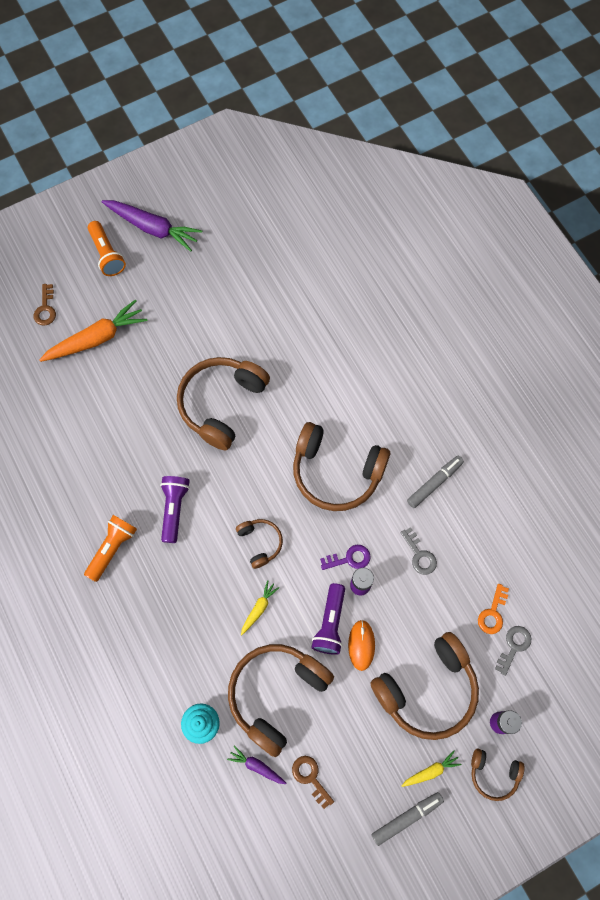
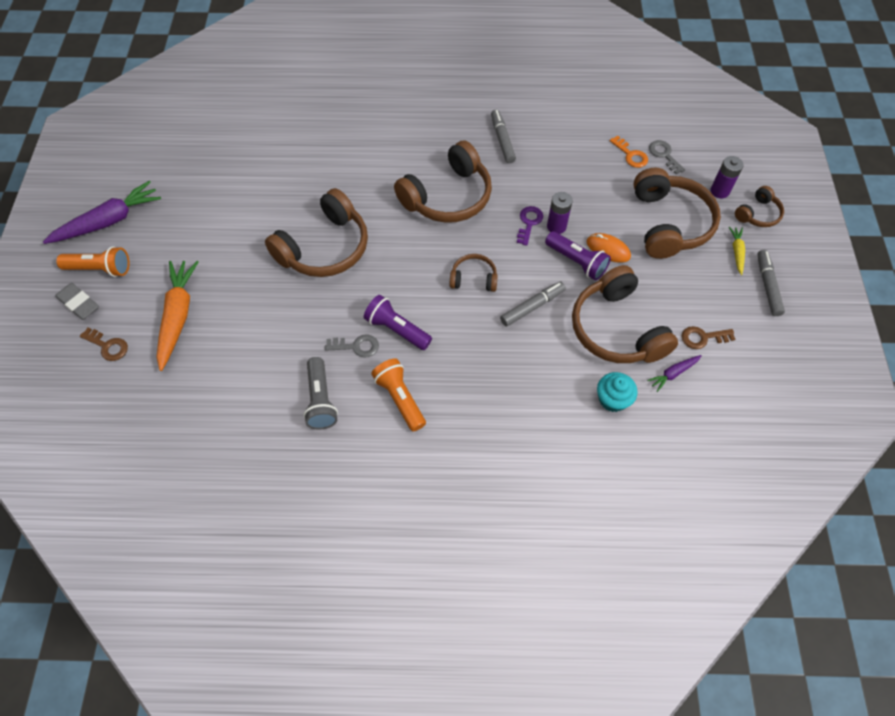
camera: 60 degrees left, 10 degrees down
(70, 262) = (78, 303): none -> grey eraser
(80, 489) = (321, 400): none -> grey flashlight
(221, 404) = (324, 248): brown headphones -> brown headphones turned 105 degrees counterclockwise
(259, 608) = (532, 307): yellow carrot -> grey marker
(419, 555) = (555, 177): grey key -> grey key (356, 346)

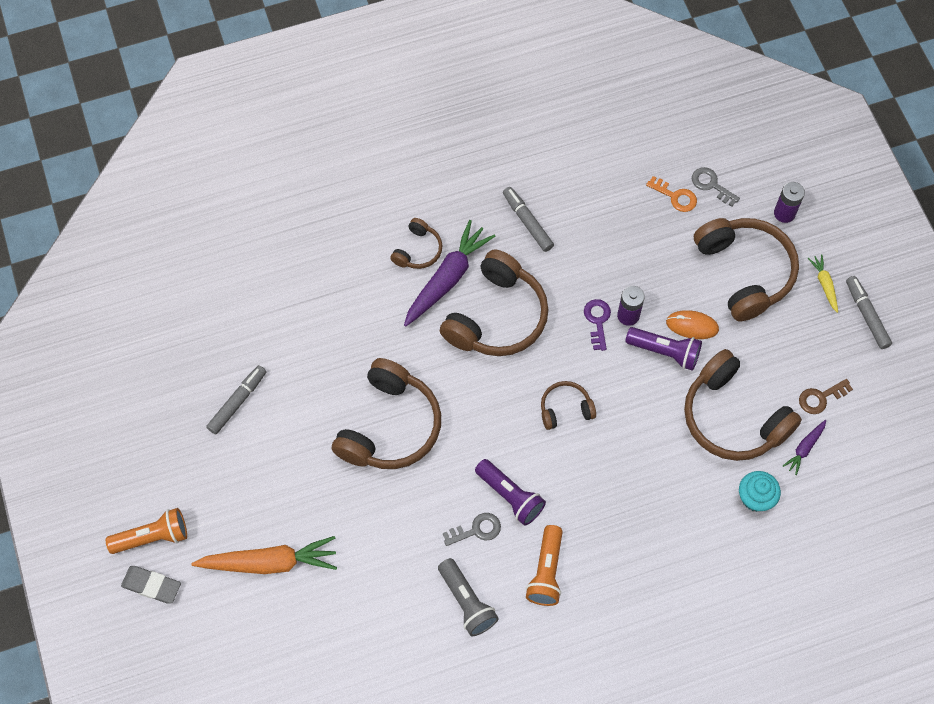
camera: 20 degrees left, 5 degrees up
(108, 221) = (129, 475): purple carrot -> purple carrot (447, 278)
(108, 346) = (212, 623): brown key -> none
(178, 316) = (270, 562): orange carrot -> orange carrot turned 105 degrees clockwise
(397, 329) = (510, 496): purple flashlight -> purple flashlight turned 150 degrees counterclockwise
(400, 399) = (546, 571): orange flashlight -> orange flashlight turned 120 degrees counterclockwise
(532, 307) = (639, 421): grey marker -> grey marker (237, 402)
(758, 214) = (832, 229): brown headphones -> brown headphones (418, 250)

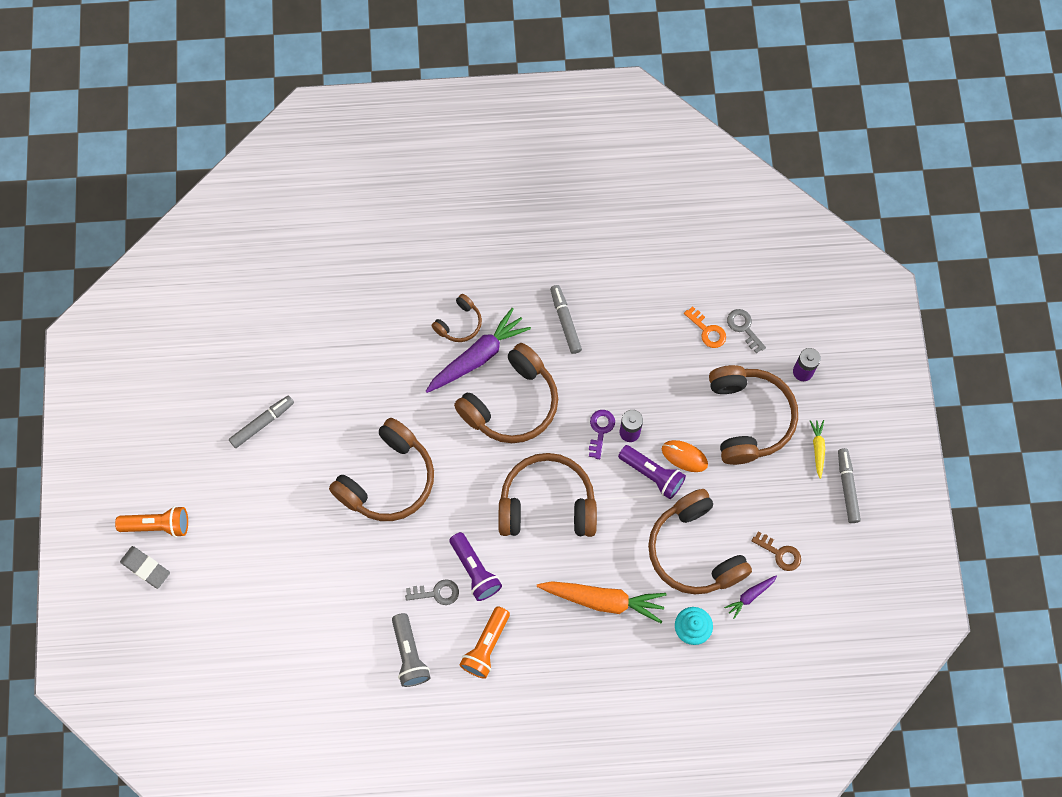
camera: 15 degrees right, 5 degrees up
(270, 562) = (251, 574): orange carrot -> orange carrot (603, 600)
(565, 409) = (547, 504): brown headphones -> brown headphones, size x2.01
(820, 398) = (780, 553): brown key -> brown key turned 135 degrees counterclockwise

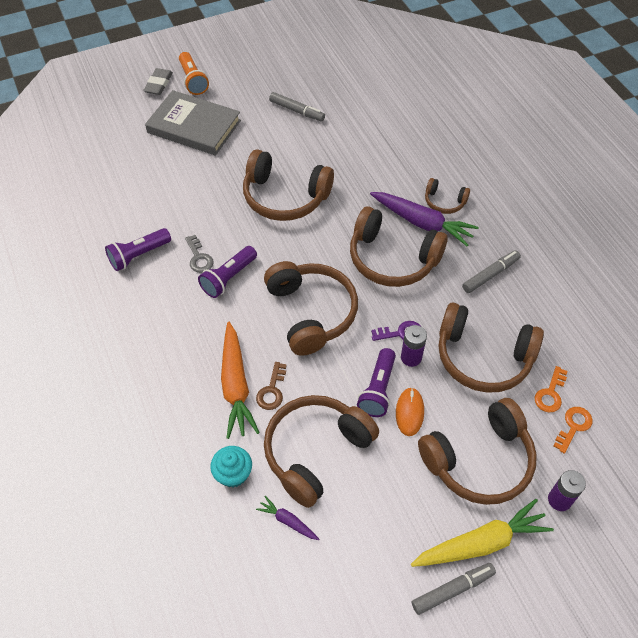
camera: 70 degrees right, 15 degrees down
(239, 546) = (194, 126): none -> grey book
(409, 654) = (138, 255): grey flashlight -> purple flashlight
(486, 646) = (162, 307): orange flashlight -> none
(652, 370) = (483, 357): none -> brown headphones
(744, 328) = (573, 426): grey key -> orange key
(780, 553) = (346, 538): brown key -> brown key (272, 390)
(817, 449) = (481, 542): yellow carrot -> yellow carrot, size x2.06

